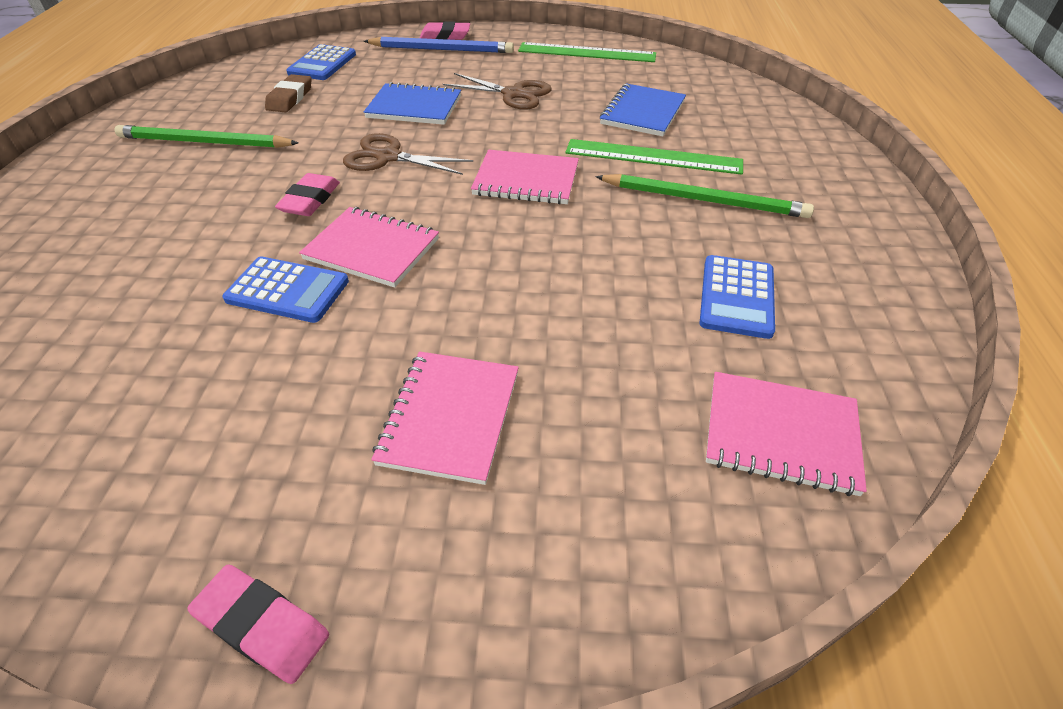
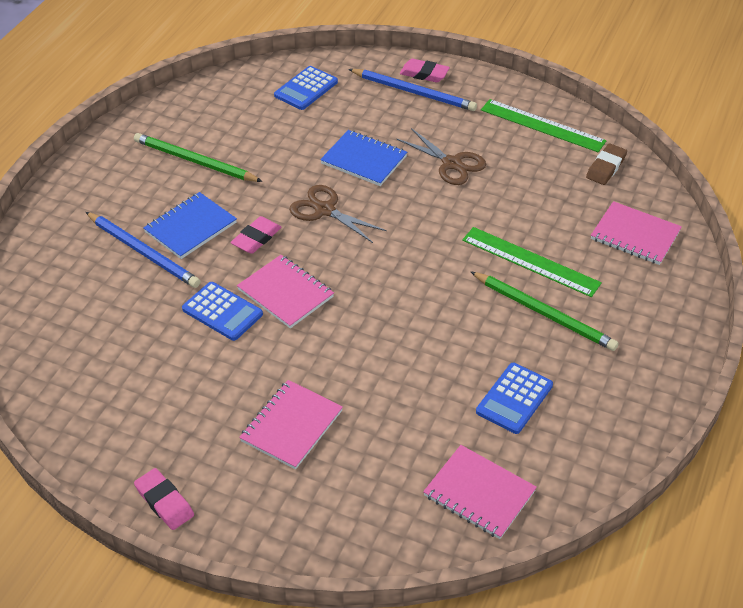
camera: 20 degrees right, 0 degrees up
(150, 246) = (143, 252): none -> blue pencil
(290, 98) = (269, 126): brown eraser -> brown eraser (606, 167)
(526, 180) = (418, 260): pink notebook -> pink notebook (635, 235)
(642, 112) = (550, 211): blue notebook -> blue notebook (190, 227)

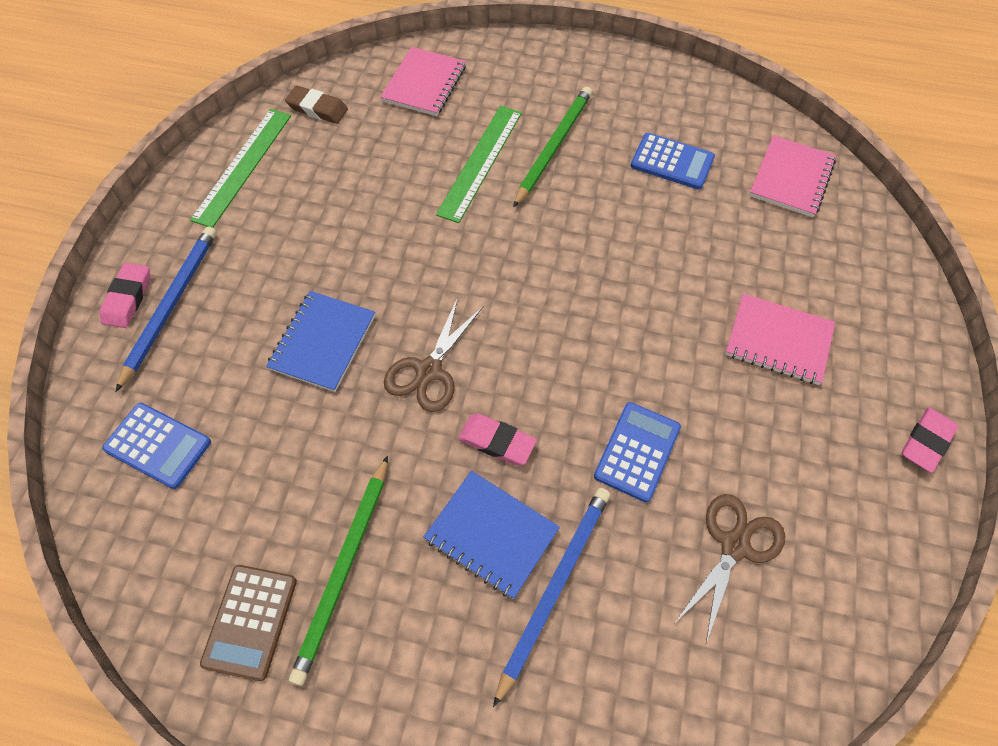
camera: 100 degrees left, 15 degrees up
(179, 124) = (250, 621): none -> brown calculator
(286, 293) = (586, 386): pink notebook -> none
(451, 164) = (322, 247): brown scissors -> brown scissors (734, 546)

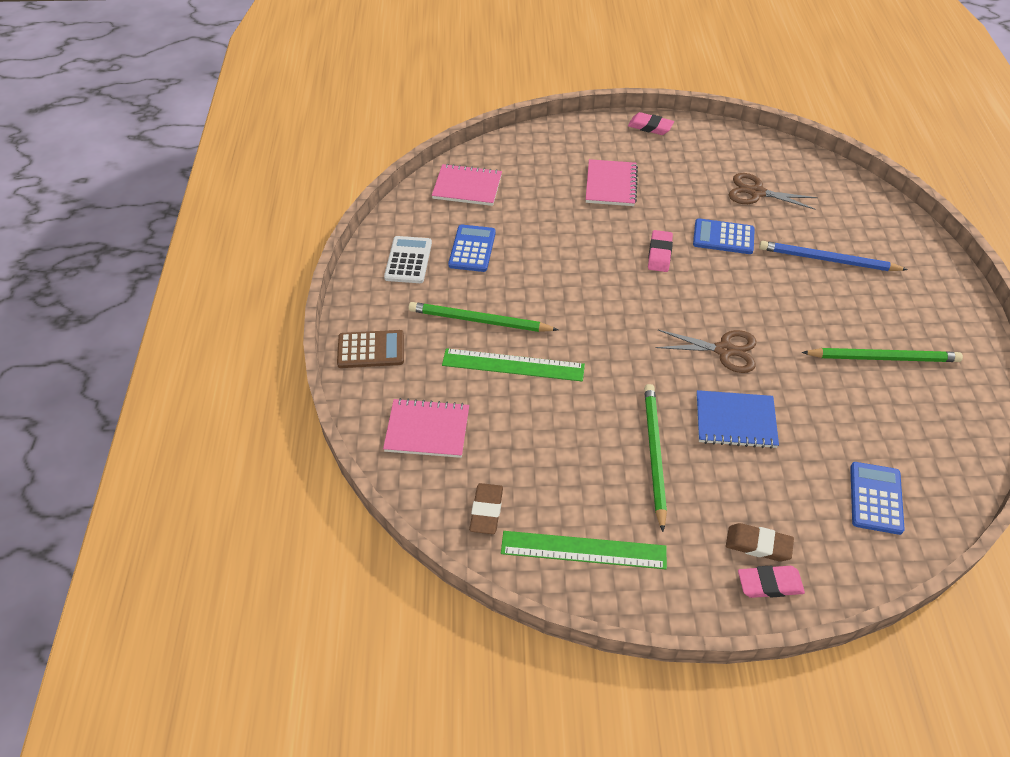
camera: 105 degrees left, 10 degrees down
(171, 305) = (758, 544): blue pencil -> brown eraser
(250, 621) = (944, 395): brown calculator -> brown calculator (371, 350)
(316, 251) = (654, 454): none -> green pencil
(491, 535) = (816, 293): blue notebook -> none
(497, 441) = (755, 302): pink eraser -> pink eraser (659, 254)
(664, 104) = (408, 260): none -> white calculator

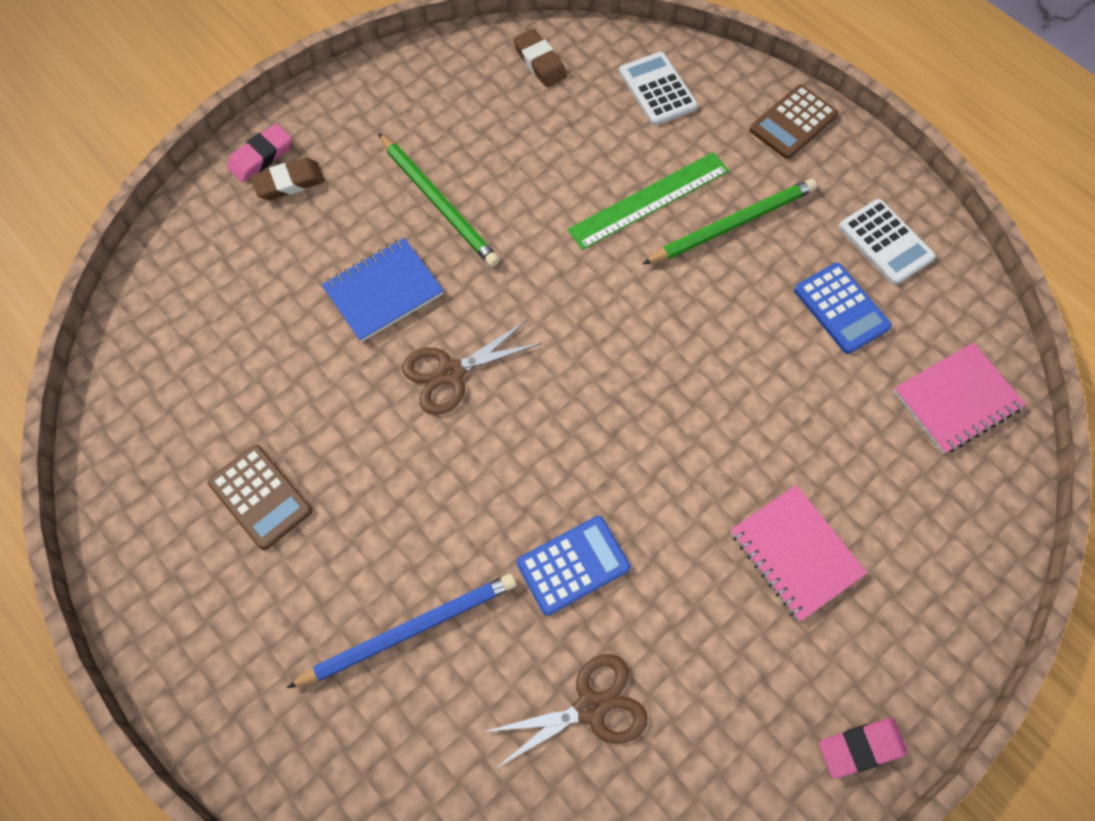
camera: 140 degrees right, 15 degrees up
(427, 430) = (657, 89): pink notebook -> white calculator
(583, 550) = (435, 84): green ruler -> none
(659, 254) = (629, 468): pink eraser -> none
(876, 498) = (198, 300): blue calculator -> none
(883, 358) = (260, 497): green pencil -> brown calculator

